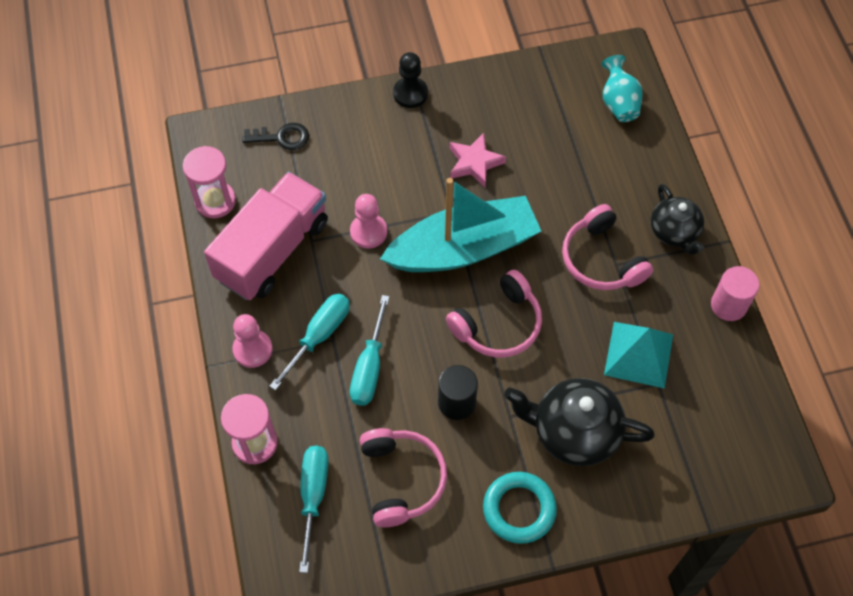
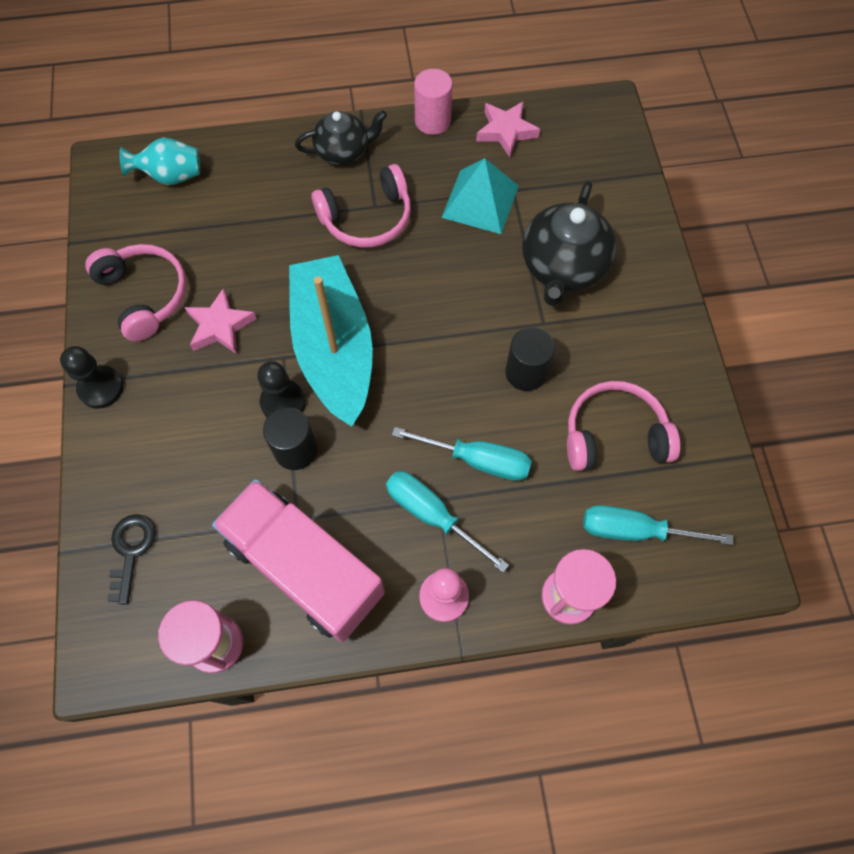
camera: 85 degrees left, 5 degrees up
(368, 232) = (295, 450): pink pawn -> black cylinder
(409, 217) = (283, 402): none -> black pawn
(498, 324) = (434, 323): pink headphones -> pink headphones (145, 295)
(519, 509) = (646, 325): turquoise ring -> none
(730, 373) = (506, 131): none -> pink star

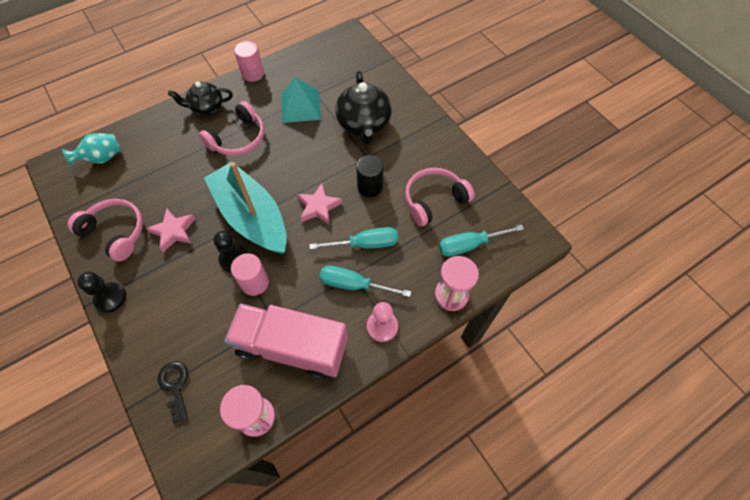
camera: 25 degrees left, 5 degrees down
(295, 450) = (254, 283): black cylinder -> pink cylinder
(343, 151) = (206, 107): black teapot -> black teapot turned 150 degrees counterclockwise
(506, 131) = (298, 65): pink star -> pink star (318, 207)

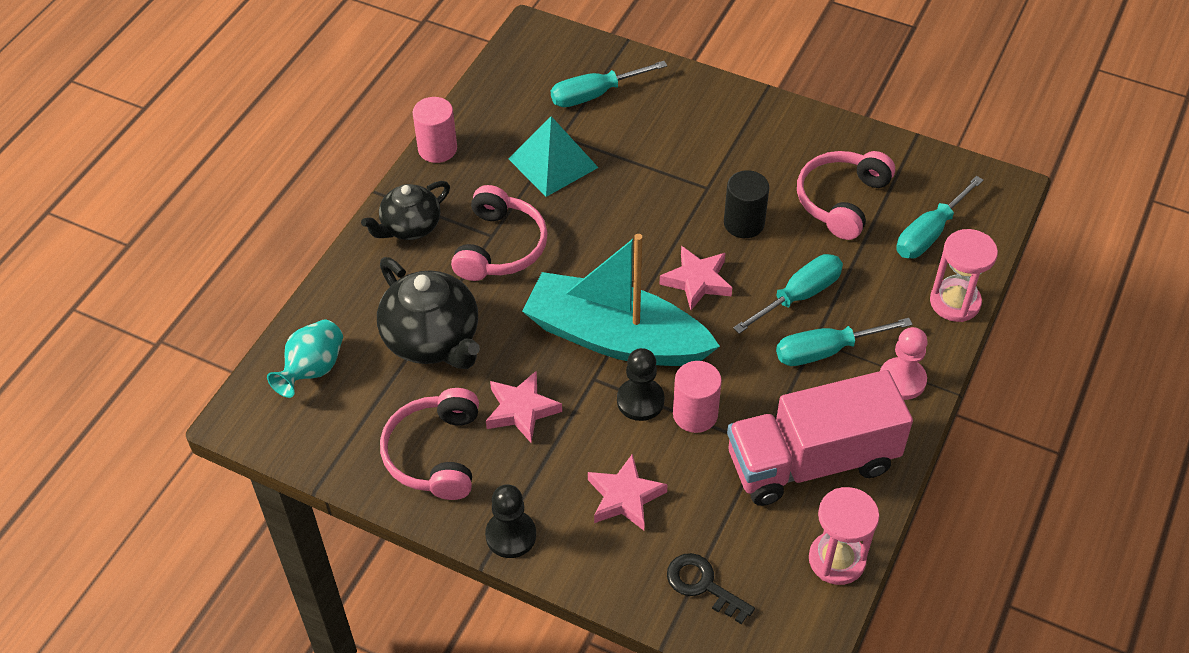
camera: 30 degrees left, 10 degrees down
(115, 232) = (435, 454): pink headphones -> pink headphones turned 90 degrees counterclockwise
(181, 310) = (625, 497): none -> pink star
(352, 80) = (595, 94): none -> turquoise screwdriver
(364, 124) = (665, 147): black teapot -> black teapot (432, 339)

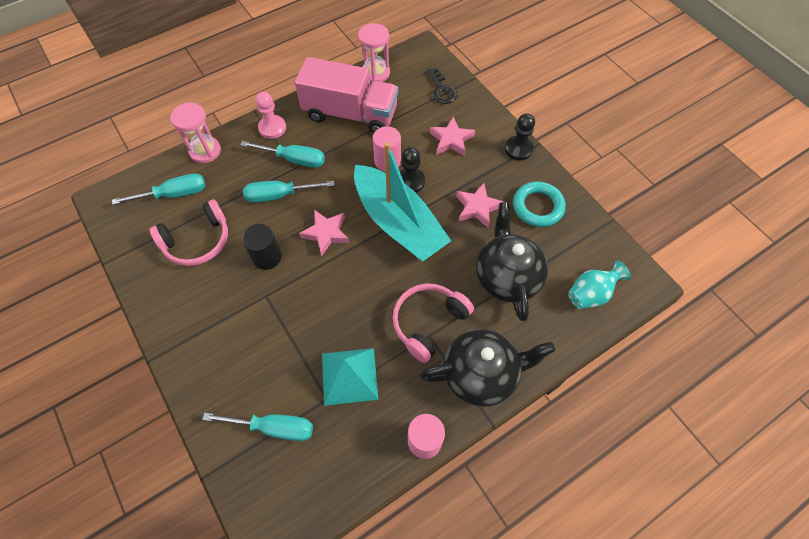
camera: 150 degrees left, 10 degrees up
(410, 227) = (480, 374): black teapot -> black teapot, size x1.55
(435, 454) = (538, 207): pink headphones -> turquoise ring

